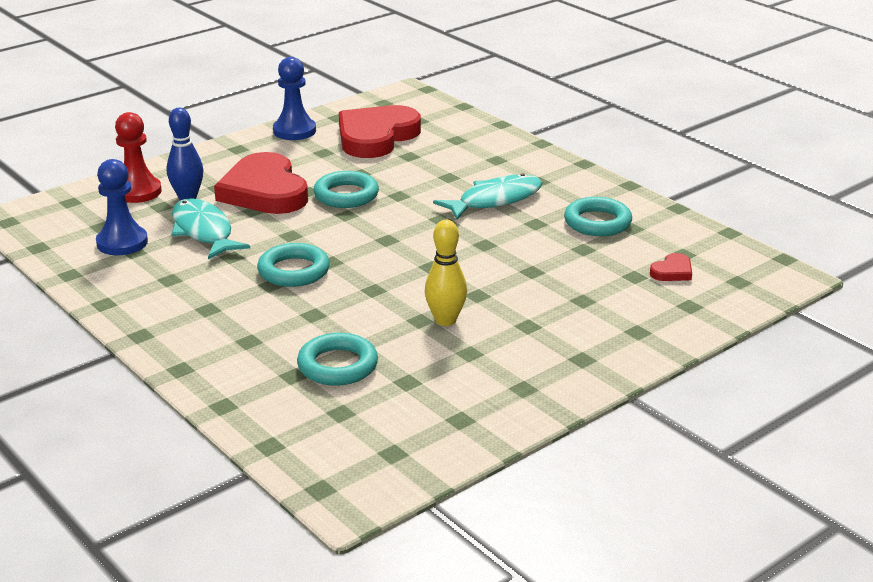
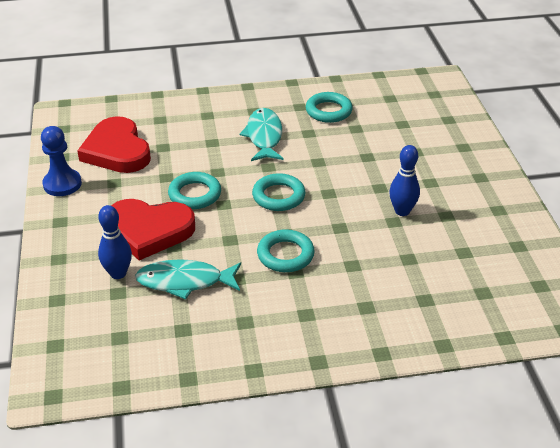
camera: 60 degrees left, 10 degrees up
(122, 243) = (162, 332): blue pawn -> none
(137, 192) = (79, 299): red pawn -> none
(337, 365) = (427, 275): turquoise ring -> turquoise ring (278, 196)
(445, 320) = (402, 211): yellow bowling pin -> blue bowling pin
(672, 271) = (407, 109): red heart -> none

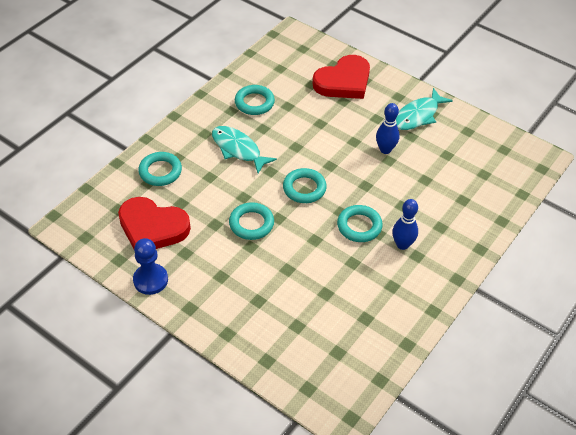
camera: 45 degrees left, 10 degrees up
(118, 273) = (280, 313): blue bowling pin -> blue bowling pin (402, 244)
(149, 230) = (258, 270): red heart -> red heart (343, 81)
(179, 117) = (160, 171): none -> turquoise ring
(185, 281) = (326, 287): turquoise fish -> turquoise fish (418, 115)

